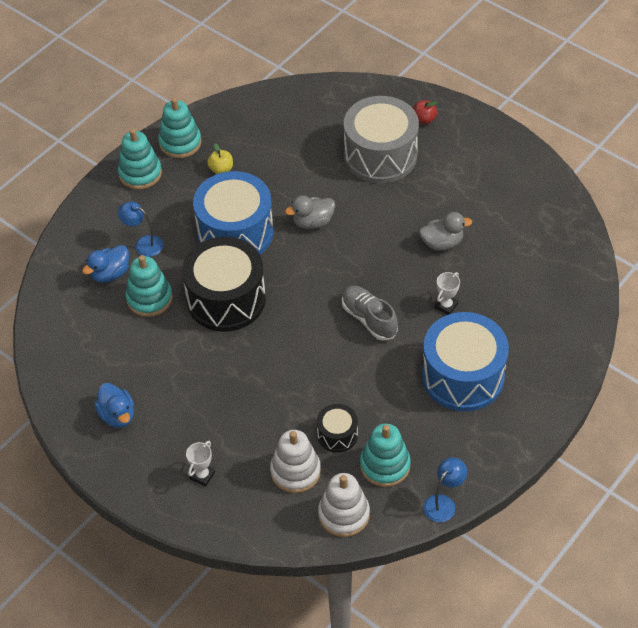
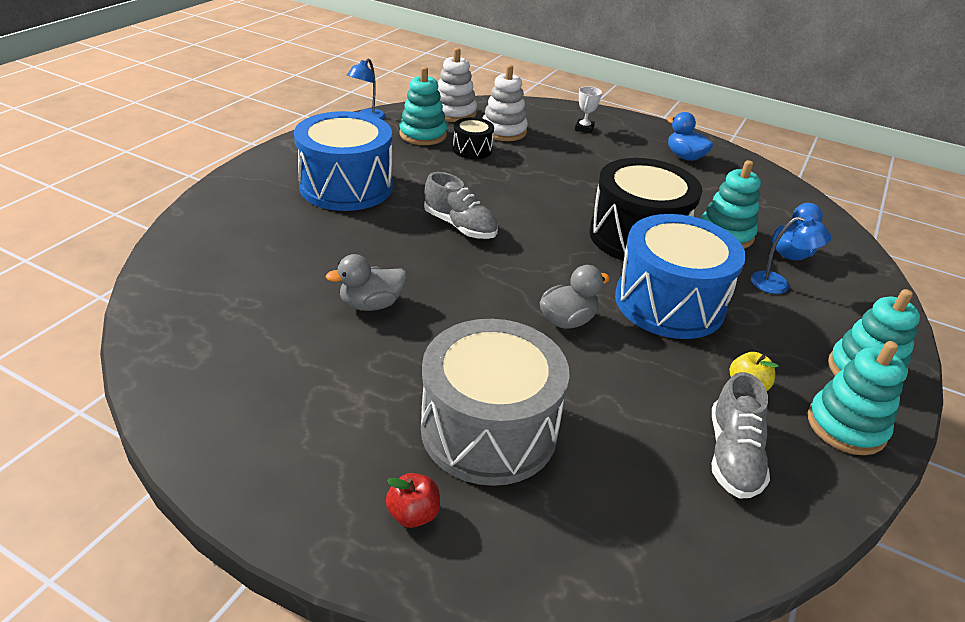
camera: 165 degrees right, 15 degrees down
(255, 133) = (732, 455): none -> grey shoe
(446, 306) = (365, 240): white trophy -> none

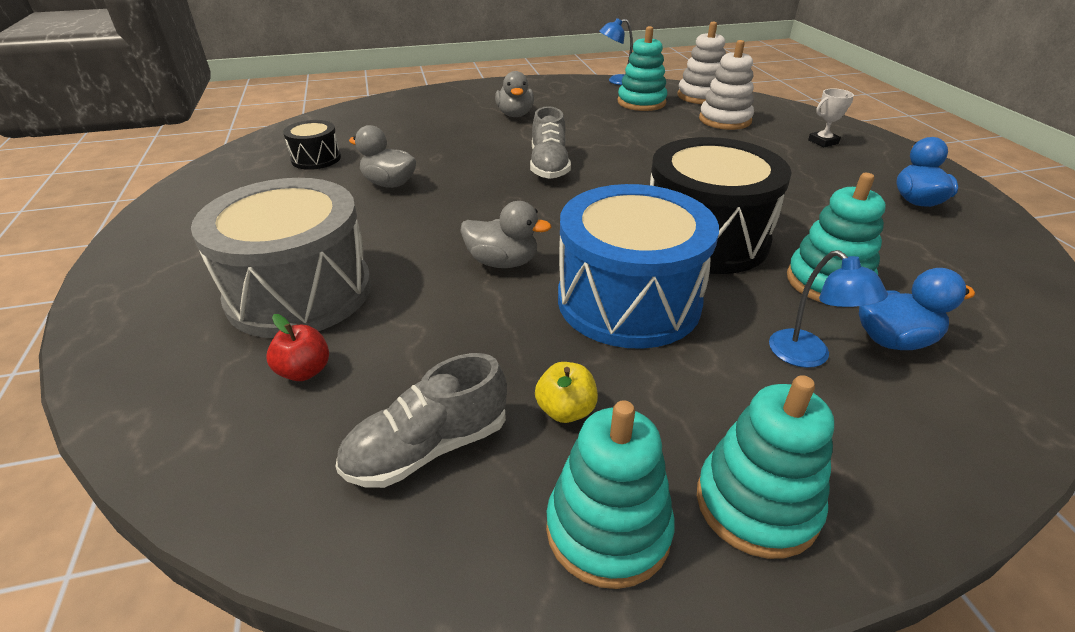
camera: 50 degrees right, 0 degrees up
(346, 186) = (515, 115): blue drum -> grey duck
(413, 514) = (165, 305): red apple -> red apple (304, 371)
(472, 149) = (666, 123): black drum -> black drum (316, 159)

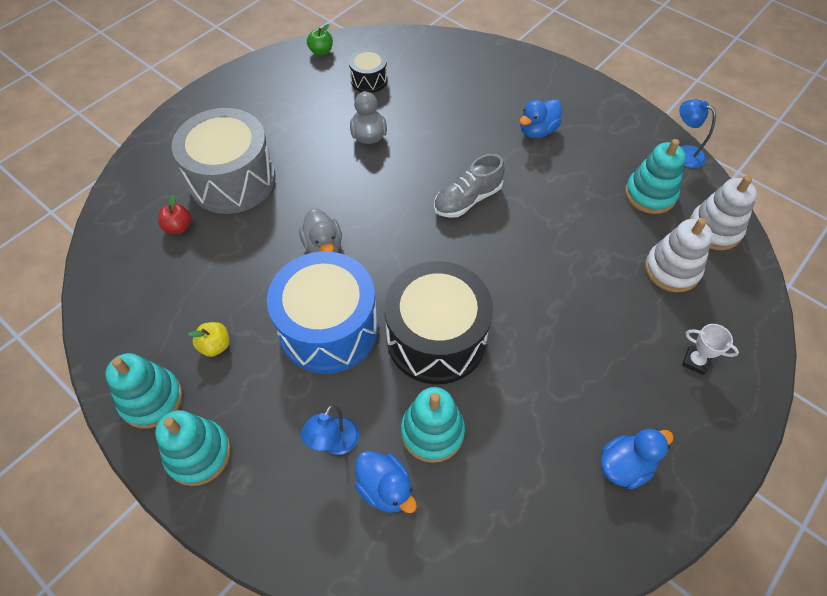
camera: 55 degrees right, 20 degrees up
(223, 168) = (321, 51): none -> green apple
(427, 448) = (159, 306): grey shoe -> none
(515, 115) = (537, 131): grey duck -> blue duck

